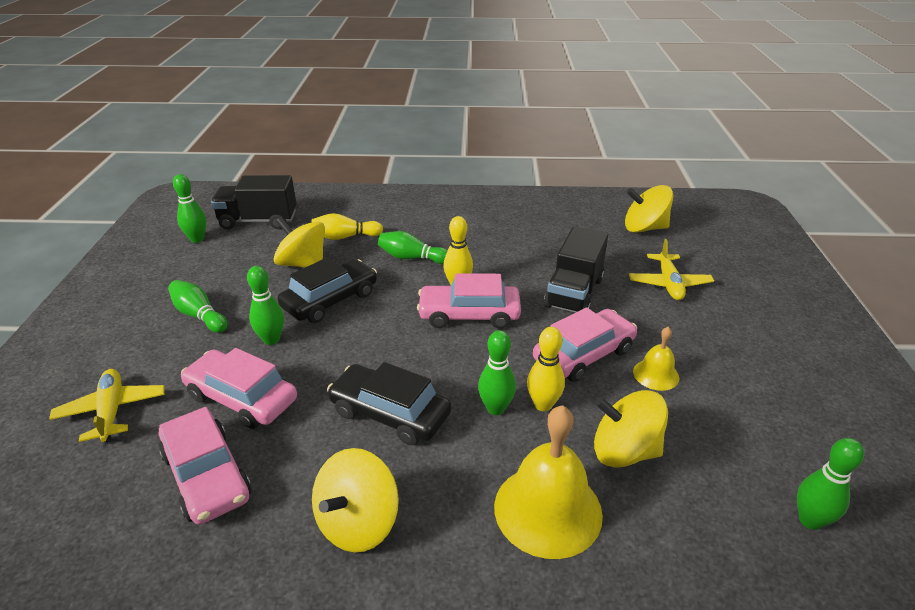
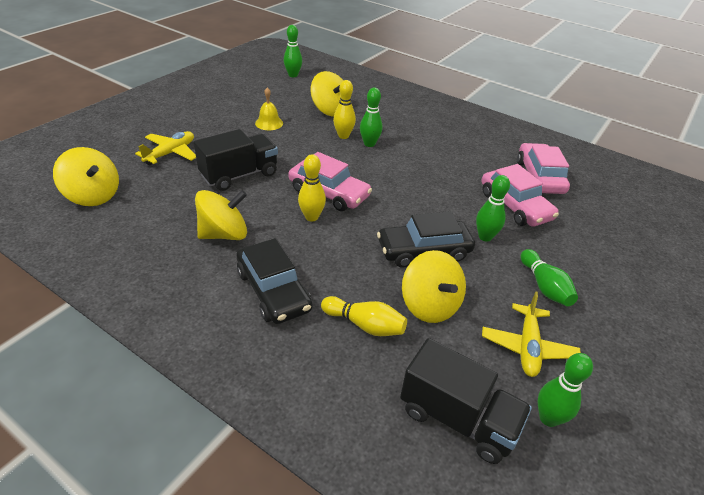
camera: 150 degrees left, 5 degrees up
(112, 411) = (605, 232): yellow plane -> yellow plane (527, 347)
(358, 522) = (468, 135): yellow spinning top -> yellow spinning top (224, 234)
(390, 413) = (428, 164): black car -> black car (273, 290)
(412, 258) = (321, 262): green bowling pin -> none
(547, 509) = (385, 110): yellow bell -> none
(583, 354) = (290, 144): pink car -> none

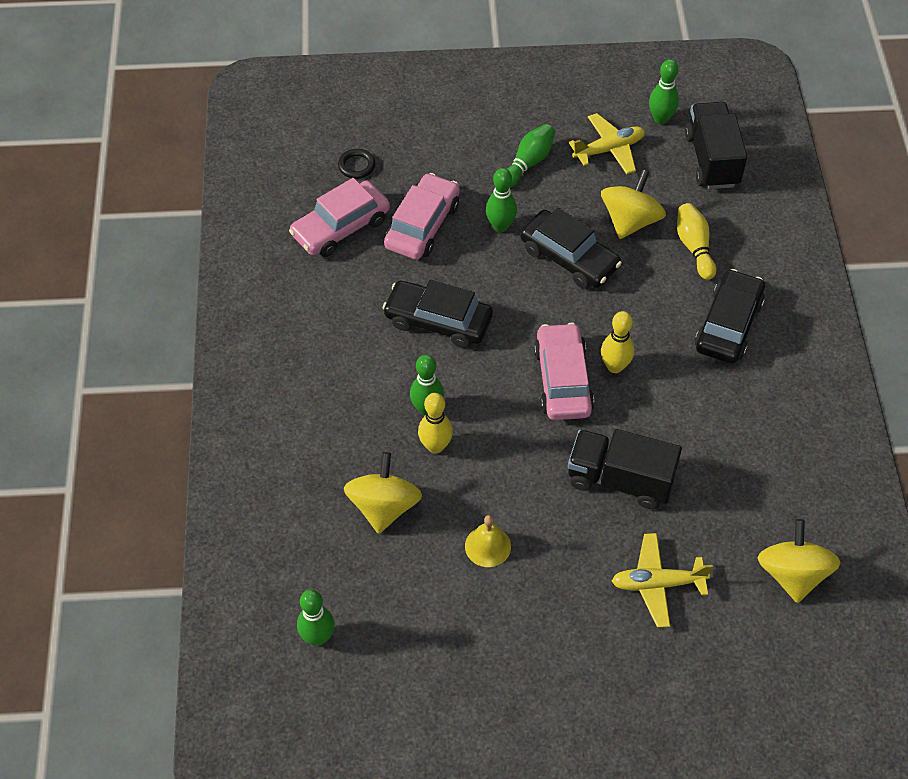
camera: 125 degrees left, 15 degrees up
(224, 234) = (711, 413): yellow spinning top -> none
(426, 174) = (438, 321): none -> black car
(597, 207) = (356, 166): none -> black ring

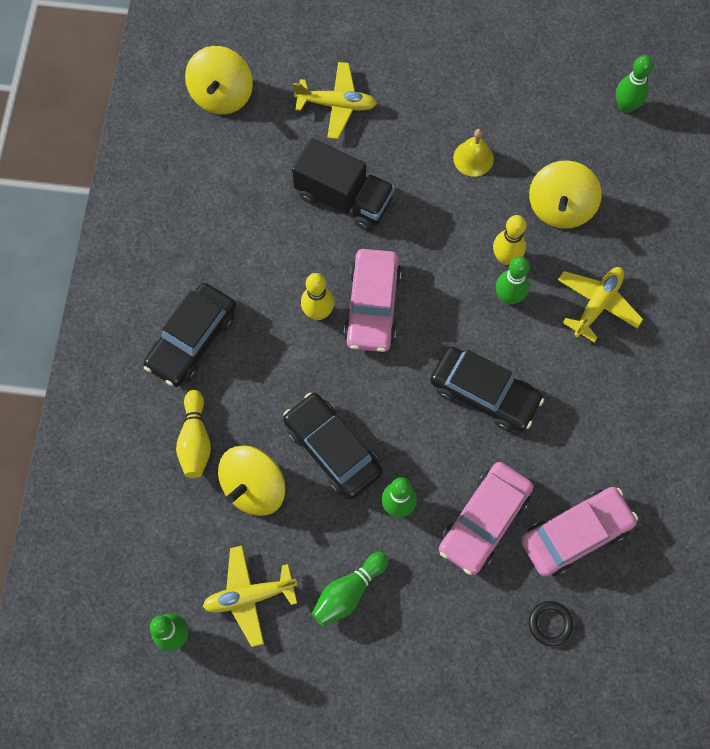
camera: 170 degrees left, 15 degrees up
(336, 415) = (597, 304): none -> yellow plane
(712, 160) = (135, 559): black truck -> none

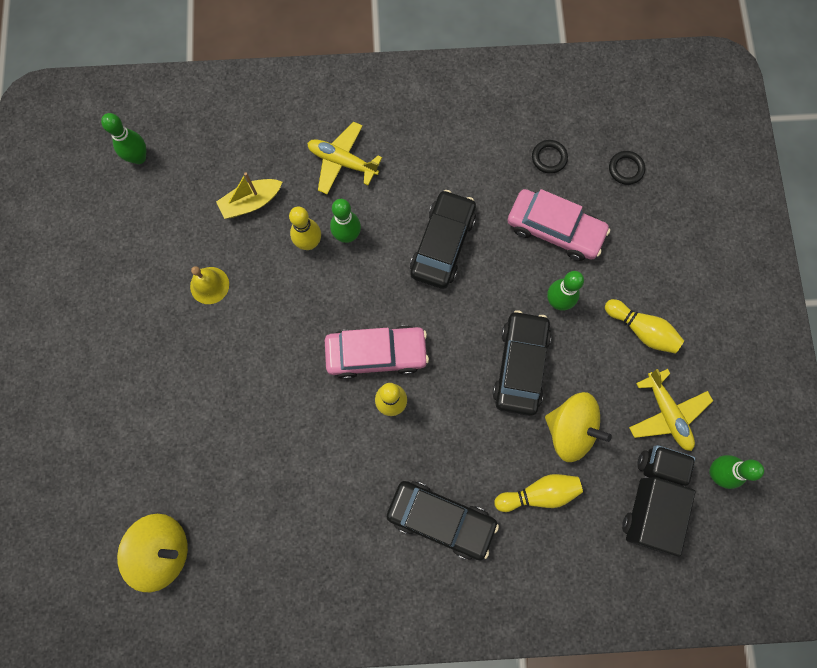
camera: 100 degrees left, 5 degrees up
(332, 449) = (520, 366): black car -> black car turned 150 degrees clockwise
(336, 105) = (163, 426): yellow plane -> none
(344, 198) = (268, 400): black truck -> black truck (651, 499)
(348, 592) = (641, 330): green bowling pin -> yellow bowling pin
(560, 207) = (251, 202): yellow spinning top -> yellow boat
(575, 534) = (549, 158): pink car -> black ring

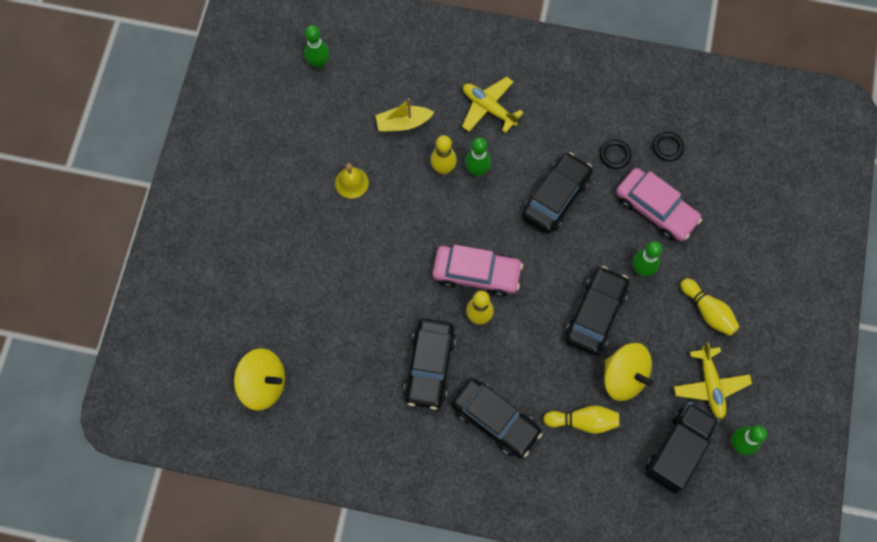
camera: 15 degrees right, 5 degrees down
(350, 476) = (429, 366): none -> black car
(626, 169) = (732, 173): black ring -> black ring (614, 155)

